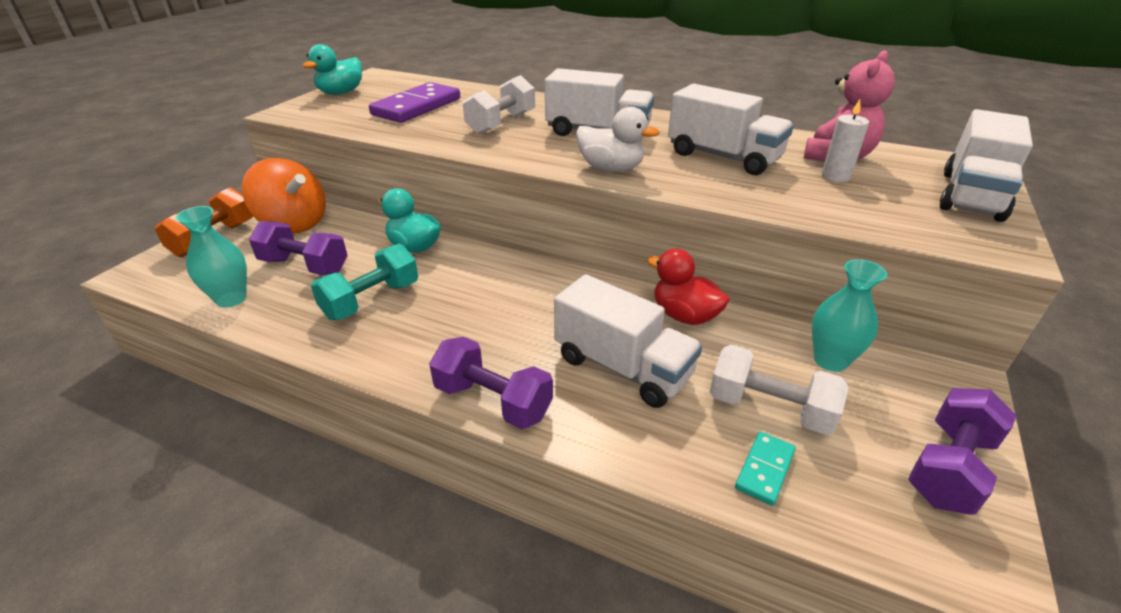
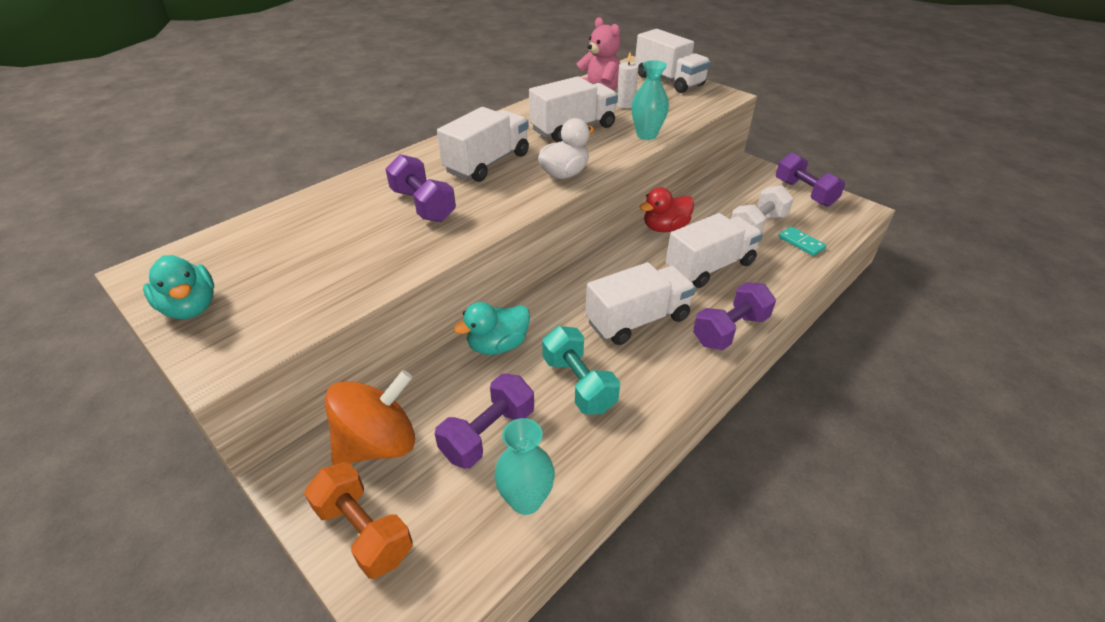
camera: 70 degrees left, 5 degrees up
(416, 107) = (317, 250): purple domino -> none
(482, 322) = (637, 320): none -> white truck
(501, 124) = (423, 205): white dumbbell -> purple dumbbell
(830, 360) = (724, 194): turquoise vase -> turquoise vase (646, 135)

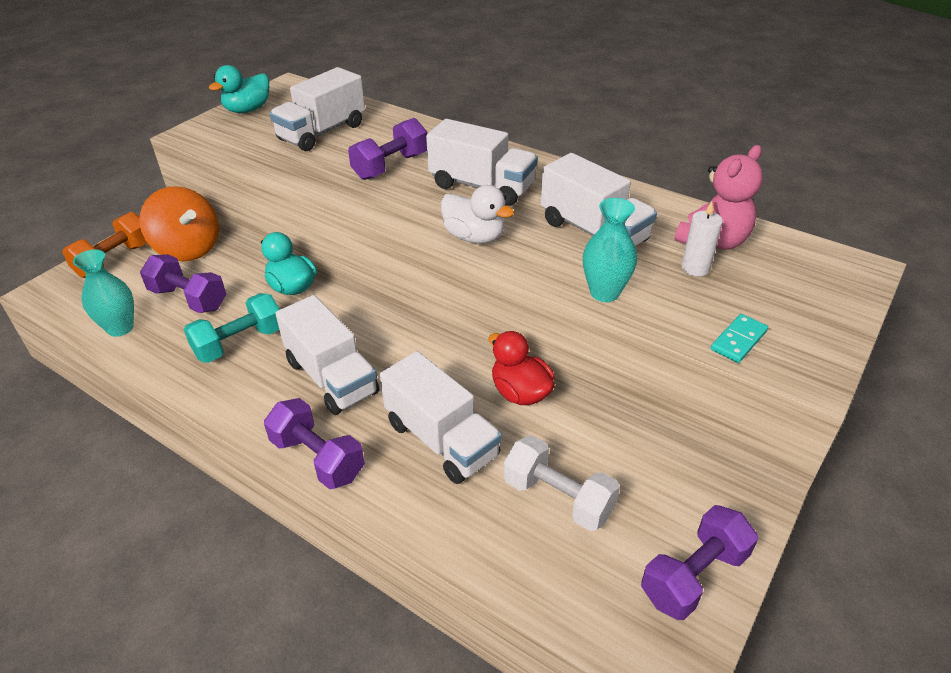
camera: 80 degrees right, 0 degrees up
(669, 81) = (822, 307): white truck -> white truck (322, 132)
(801, 243) = (527, 554): turquoise domino -> turquoise domino (738, 340)

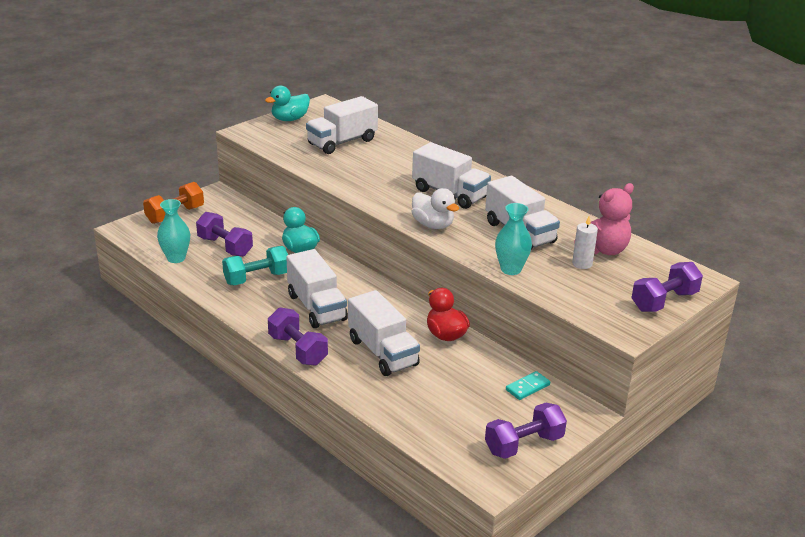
camera: 10 degrees right, 10 degrees down
(188, 249) = (228, 214): orange spinning top -> none
(390, 166) = (387, 172): purple dumbbell -> purple dumbbell (664, 301)
(558, 497) = (450, 394): white dumbbell -> none
(738, 340) = (589, 307): turquoise domino -> turquoise domino (527, 387)

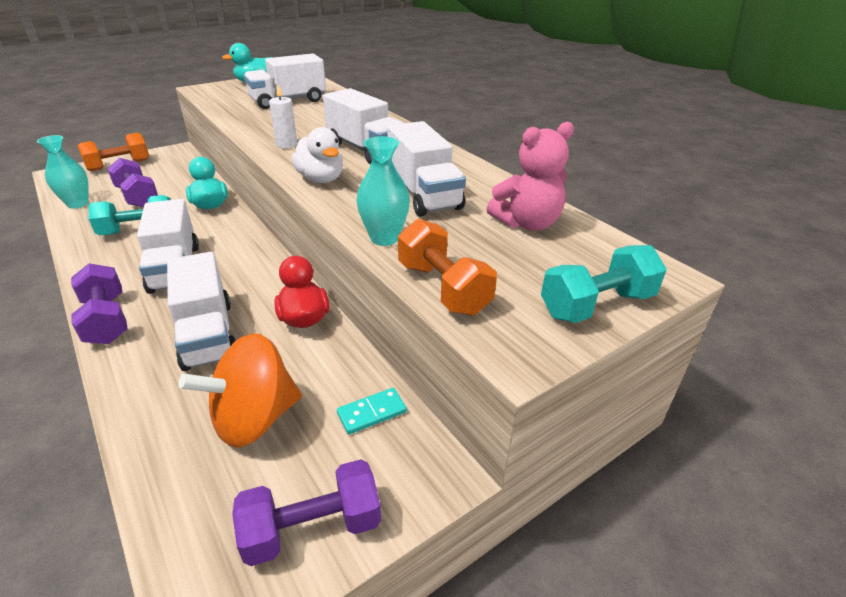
camera: 10 degrees right, 5 degrees up
(453, 398) = (254, 418): none -> orange spinning top
(567, 299) = (443, 288): none -> orange dumbbell
(582, 264) = (489, 239): white candle -> white candle (286, 144)
(664, 301) = (596, 305): purple dumbbell -> turquoise dumbbell

